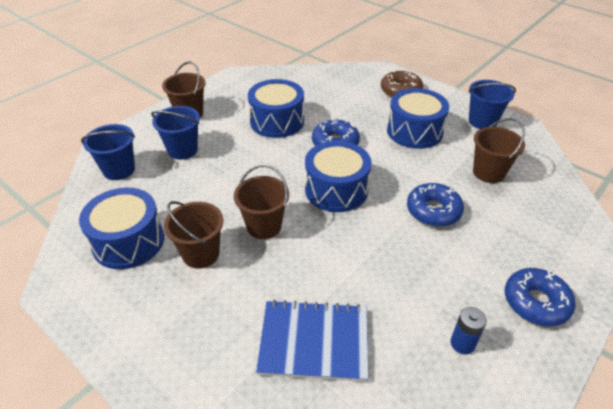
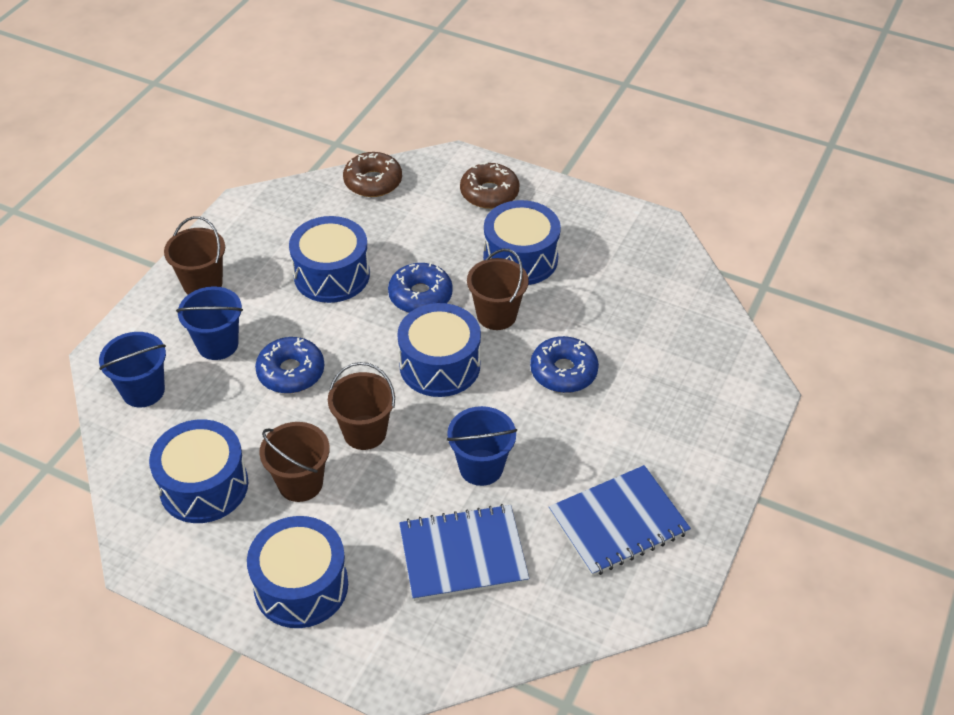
camera: 15 degrees left, 5 degrees up
(167, 338) = (301, 586): none -> blue drum
(323, 75) = (373, 182): none -> brown donut
(462, 343) = (618, 522): blue battery -> blue notebook
(482, 121) = (606, 227): blue bucket -> blue bucket (481, 467)
(488, 172) = (622, 305): brown bucket -> brown bucket (496, 315)
(535, 302) = (689, 461): blue donut -> blue donut (291, 372)

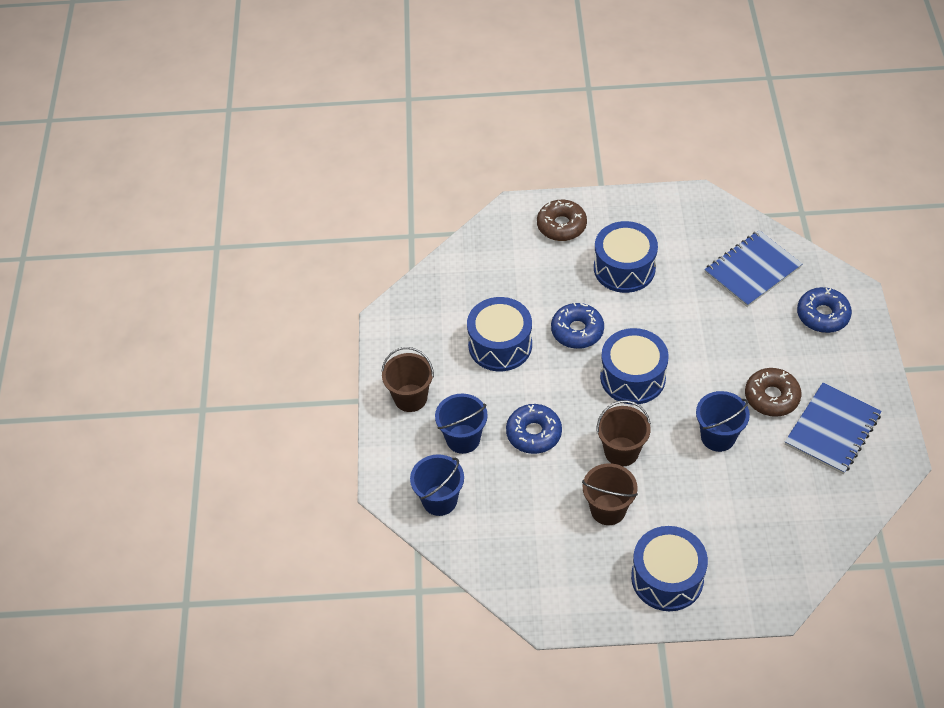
camera: 25 degrees left, 5 degrees up
(204, 486) = (544, 545): blue drum -> none
(373, 182) = (468, 255): brown donut -> brown donut (771, 397)
(463, 554) = (753, 502): blue notebook -> blue notebook (752, 270)
(496, 315) = (642, 320): brown bucket -> none
(563, 371) = (719, 341): blue donut -> blue donut (822, 315)

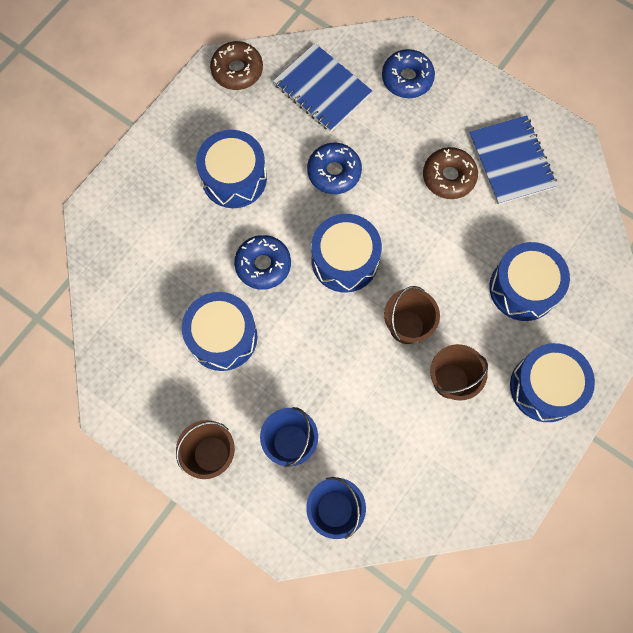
camera: 55 degrees left, 20 degrees up
(534, 433) = (333, 380): blue donut -> blue donut (334, 172)
(561, 226) = (145, 189): brown donut -> brown donut (237, 70)
(718, 437) = (452, 245): blue bucket -> none
(733, 509) = (523, 288): none -> blue drum
(752, 270) = (322, 89): blue notebook -> blue notebook turned 45 degrees counterclockwise

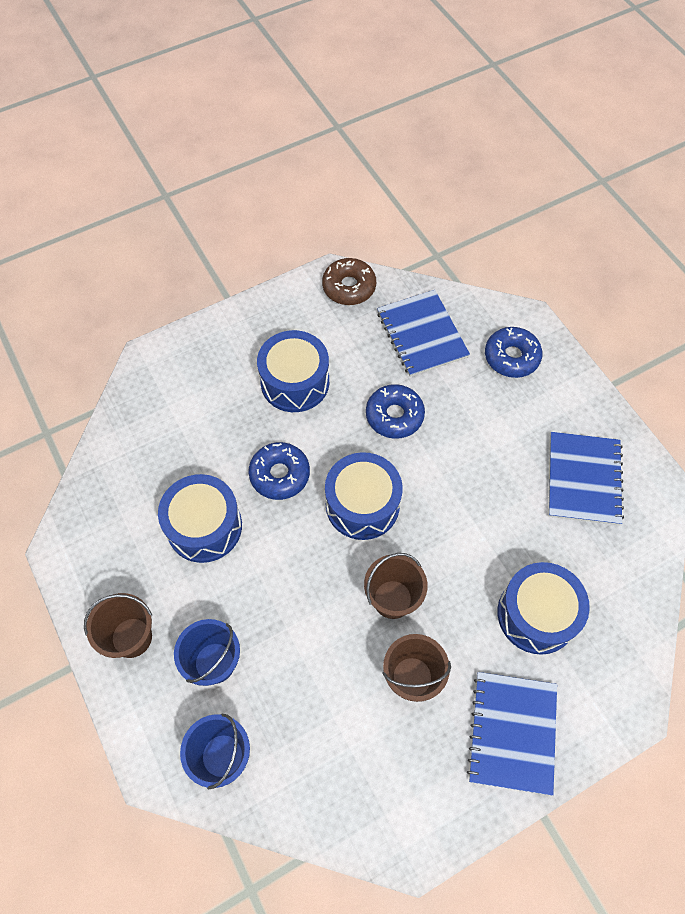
camera: 25 degrees right, 10 degrees down
(448, 177) = (509, 468): brown donut -> none
(545, 387) = (512, 732): blue drum -> blue notebook

